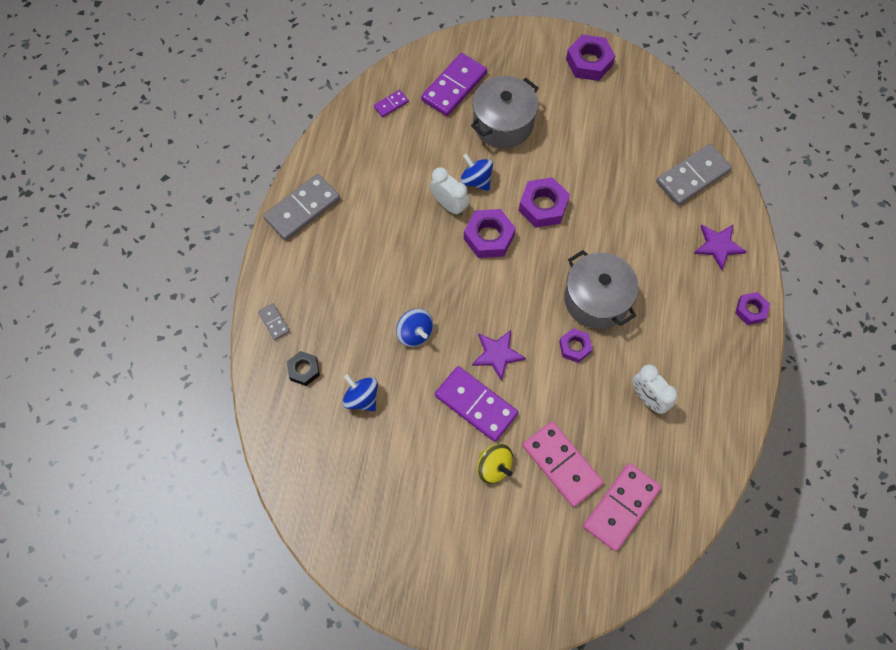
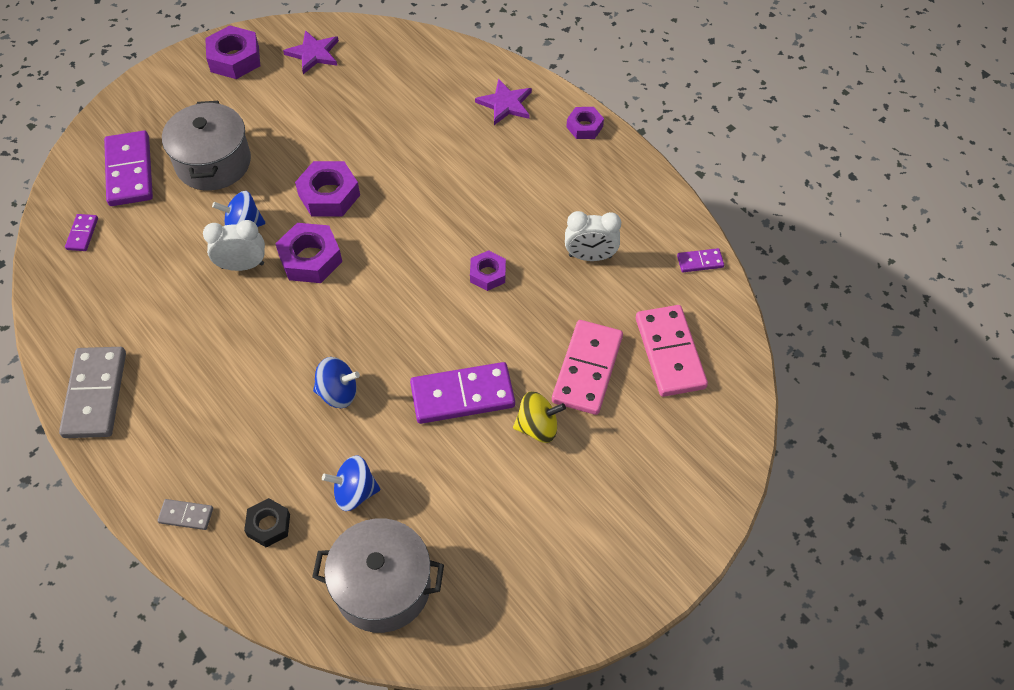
camera: 50 degrees left, 10 degrees down
(497, 354) = (431, 340): purple star -> purple star (313, 53)
(561, 464) = (587, 369): pink domino -> pink domino turned 75 degrees counterclockwise
(596, 299) = (461, 224): grey pot -> grey pot (382, 586)
(692, 177) = (425, 73): grey domino -> none
(712, 472) = (700, 262): none -> purple domino

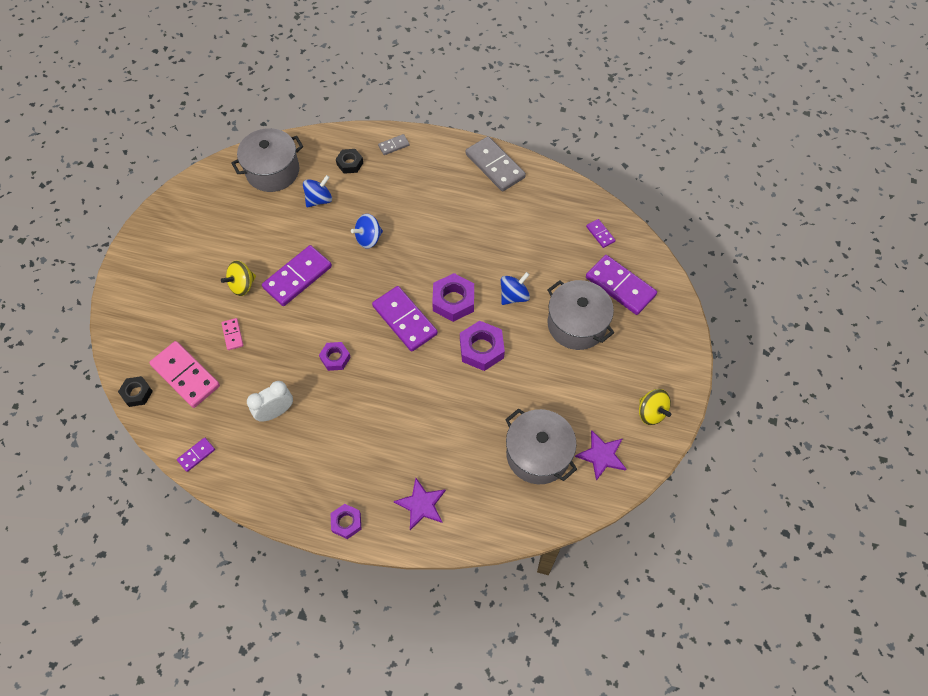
camera: 145 degrees right, 5 degrees up
(235, 59) = (651, 412): purple nut -> yellow spinning top
(242, 265) = (489, 272): white clock -> none
(367, 84) = (538, 454): none -> grey pot
(380, 270) = (405, 320): none -> purple domino
(587, 369) = (232, 335): pink domino -> pink domino, size x0.48
(738, 365) = (137, 393): none -> black nut

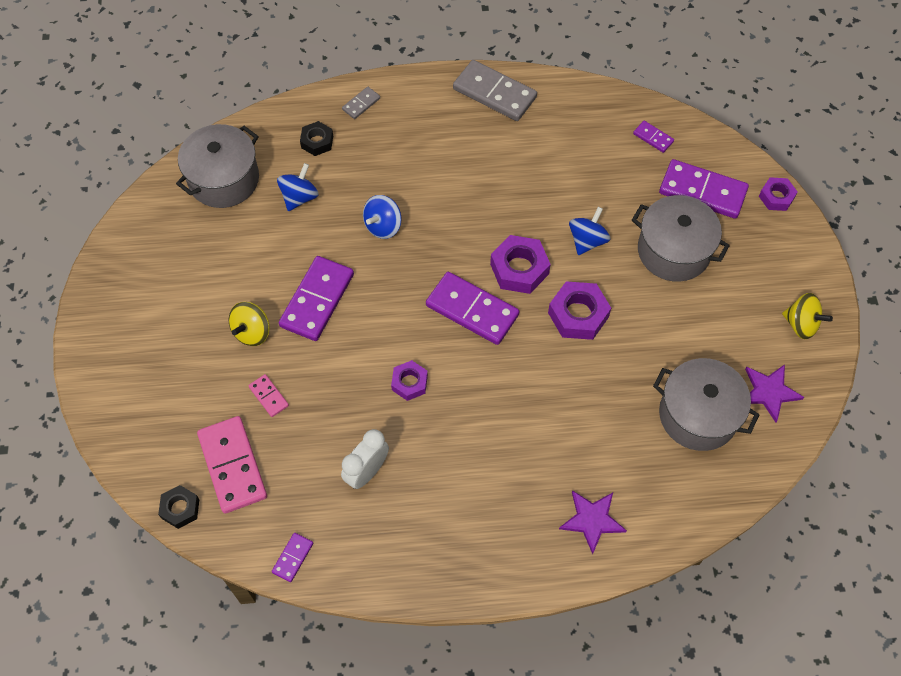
camera: 20 degrees left, 0 degrees up
(186, 375) = (233, 466): pink domino -> pink domino turned 45 degrees clockwise
(346, 522) = (514, 572): purple nut -> purple nut (776, 197)

